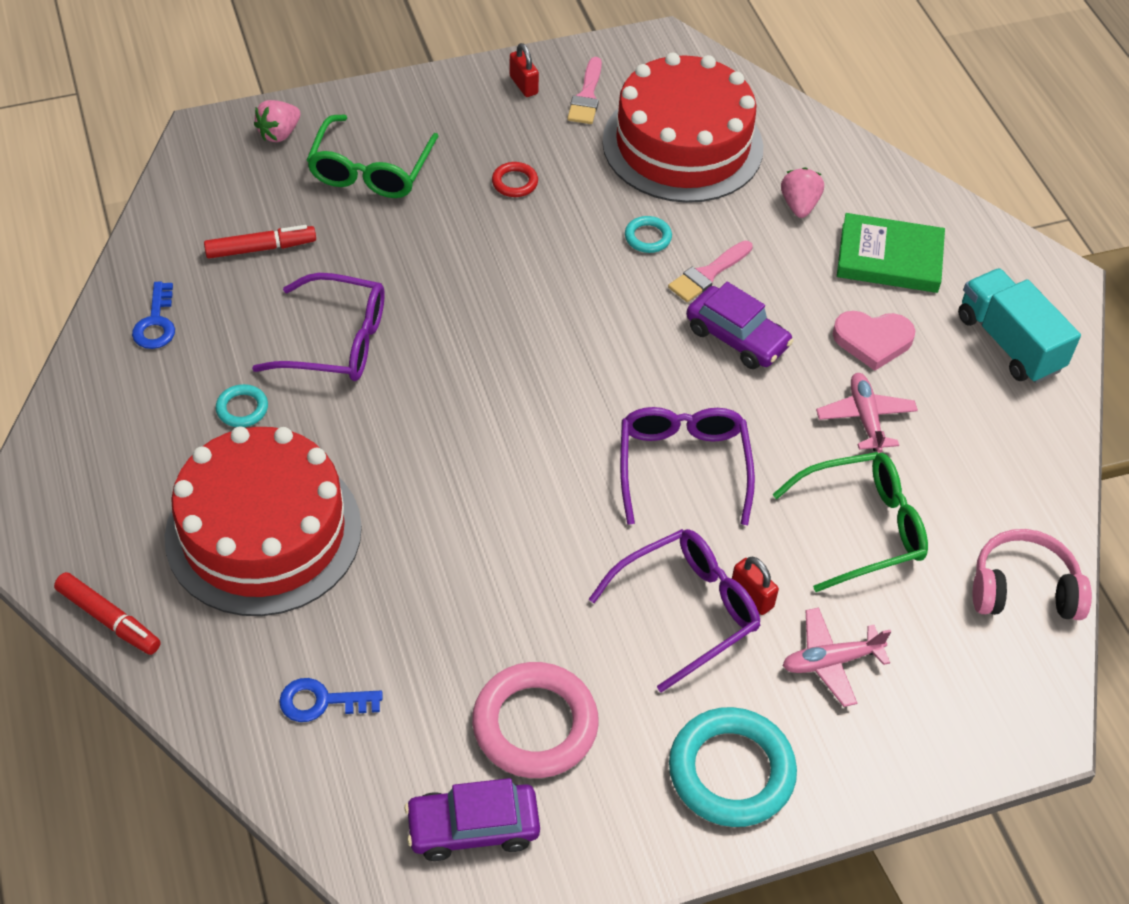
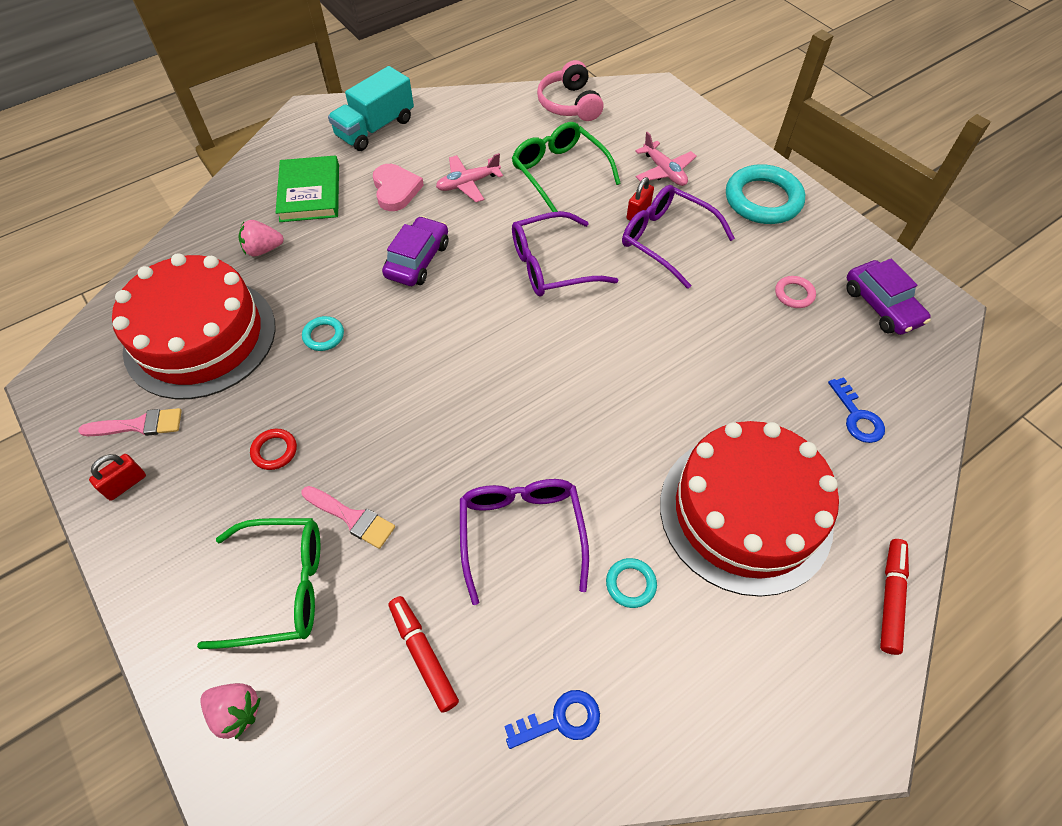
camera: 105 degrees left, 5 degrees up
(535, 725) = (794, 294): pink ring -> pink ring, size x0.47
(708, 274) = (356, 289): pink brush -> pink brush (352, 518)

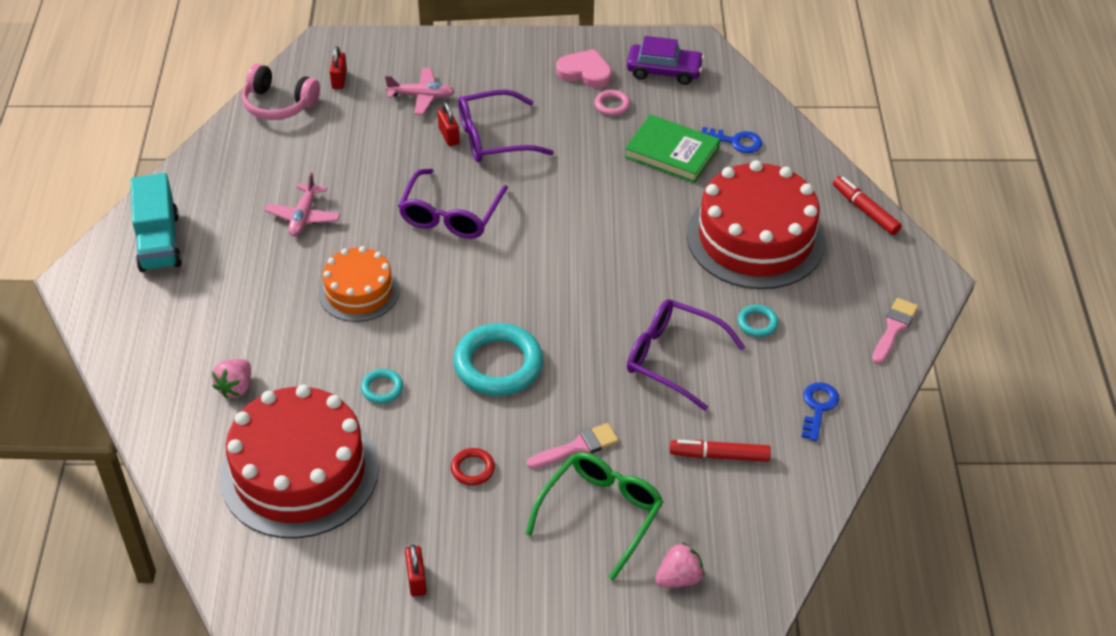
camera: 55 degrees left, 10 degrees down
(139, 425) = (360, 550): pink brush -> pink brush (894, 328)
(310, 193) = (196, 325): green book -> green book (671, 152)
(396, 190) = (258, 266): pink heart -> pink heart (585, 72)
(417, 260) = (359, 291): purple car -> orange cake
(559, 172) = (353, 155): green glasses -> none
(629, 118) = (339, 80): none -> red padlock
(763, 199) = (510, 63): turquoise ring -> turquoise ring (498, 364)

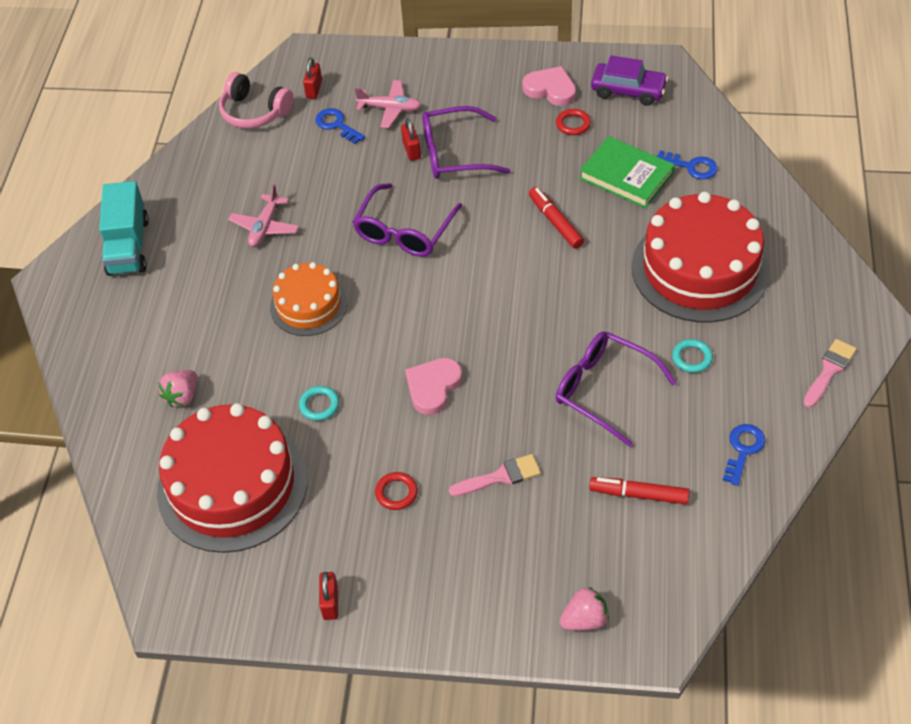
camera: 10 degrees right, 5 degrees up
(367, 114) = (337, 125): none -> blue key
(498, 364) = (433, 387): turquoise ring -> pink heart
(601, 513) = (515, 547): green glasses -> none
(612, 105) = (573, 124): pink ring -> red ring
(865, 210) = (813, 244): red marker -> red marker (555, 222)

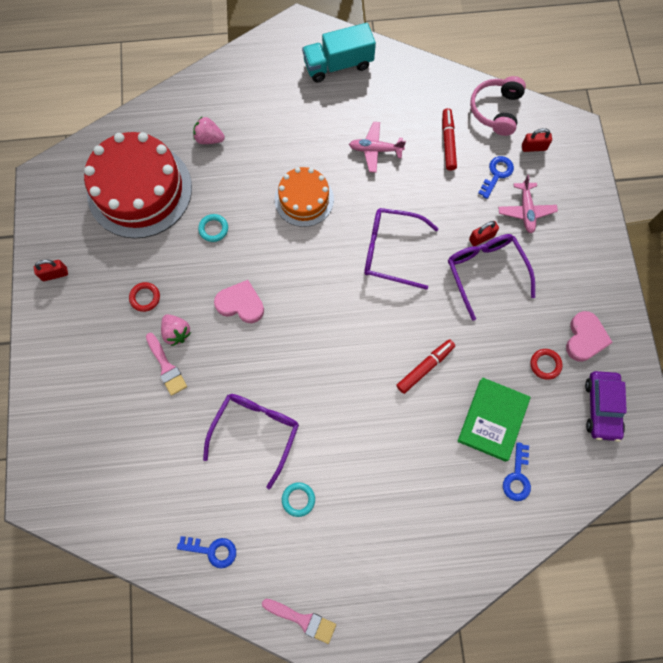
camera: 75 degrees right, 20 degrees up
(584, 620) = (53, 446): pink strawberry -> pink strawberry (176, 332)
(638, 495) = (161, 471): red marker -> red marker (448, 142)
(700, 269) = (396, 496): red cake -> none

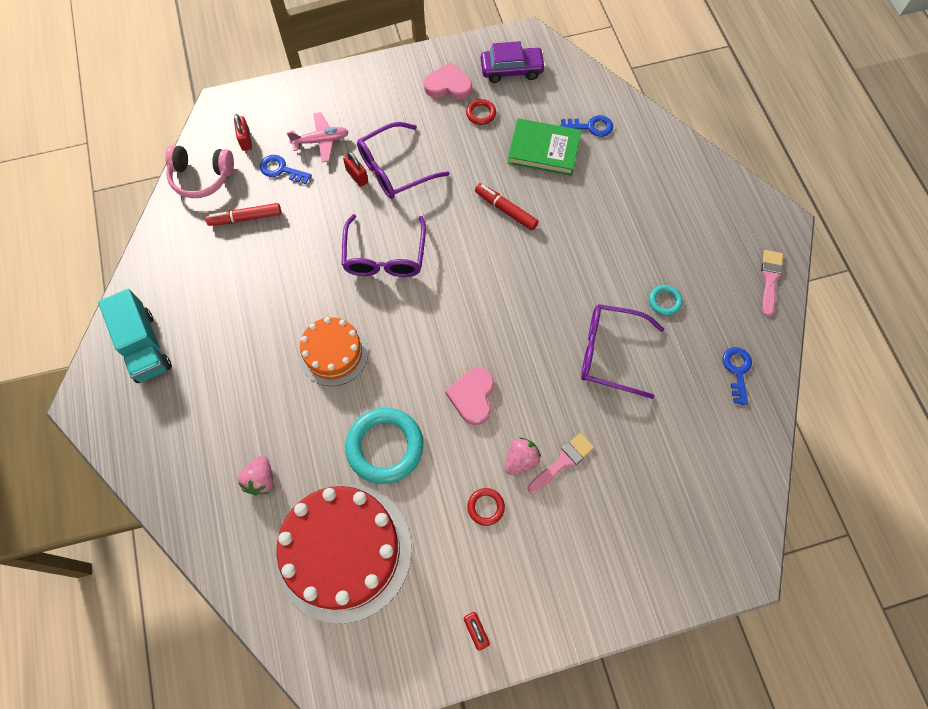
camera: 100 degrees left, 5 degrees down
(213, 229) = (385, 447): turquoise ring -> turquoise ring, size x2.14
(375, 150) = (261, 288): pink plane -> none

